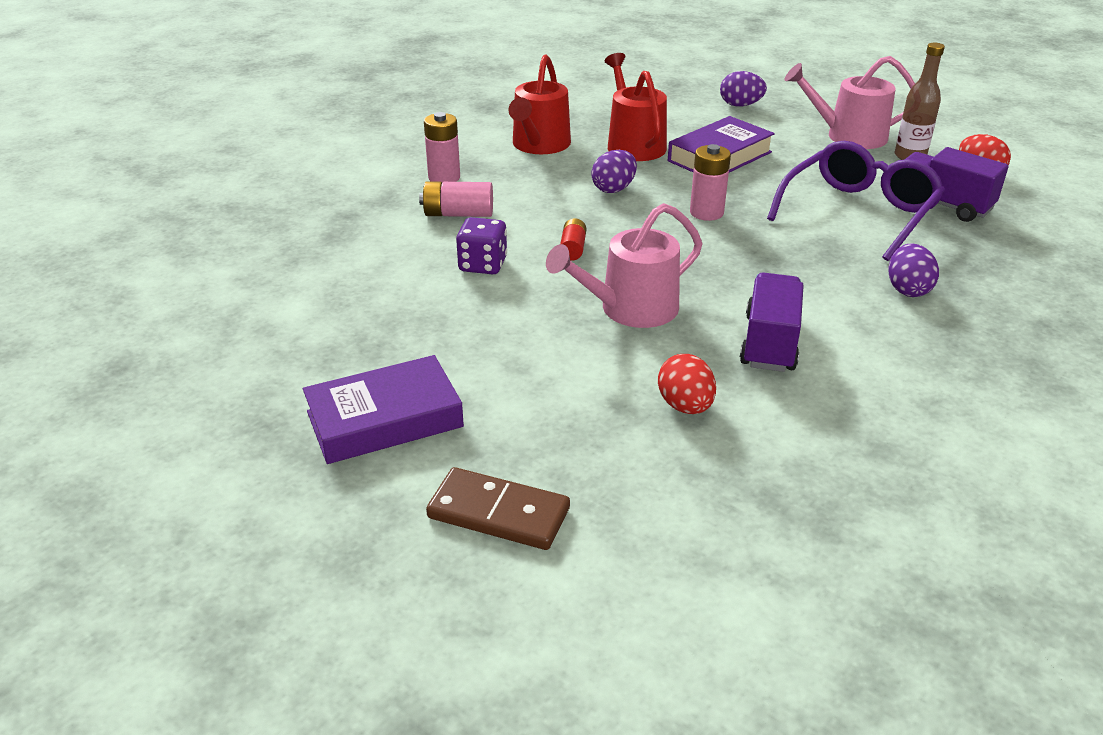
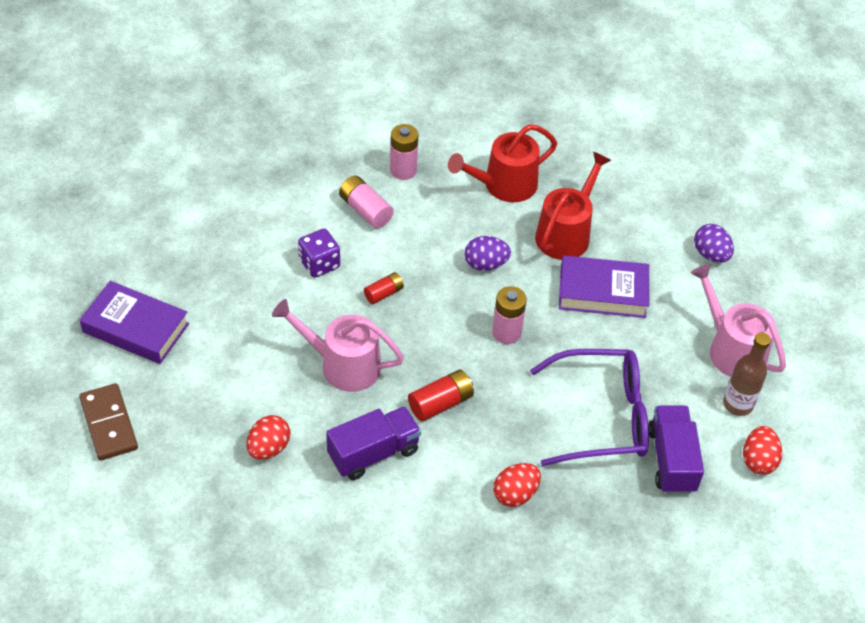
camera: 45 degrees right, 15 degrees up
(749, 279) = (440, 403): none -> red battery
(907, 289) = (515, 494): purple egg -> red egg

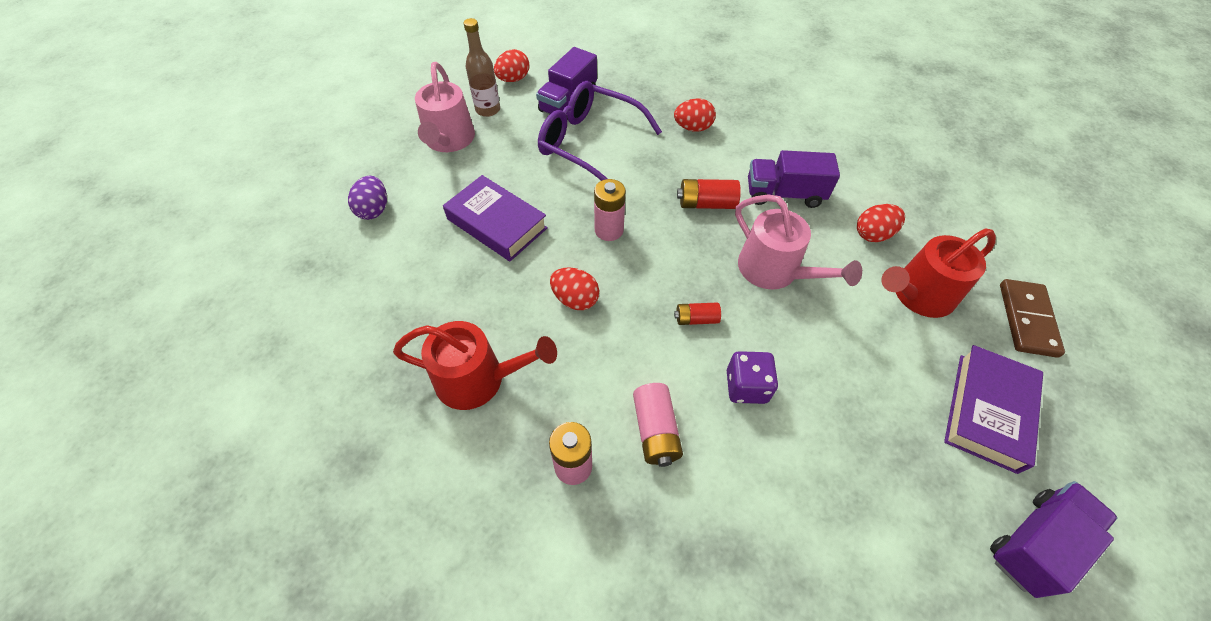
camera: 145 degrees left, 5 degrees up
(95, 258) = (1035, 543): none -> purple truck
(136, 328) = (987, 411): purple book -> purple book turned 60 degrees clockwise
(485, 264) = (575, 299): purple egg -> red egg
(566, 233) = (472, 291): red watering can -> red watering can (918, 295)

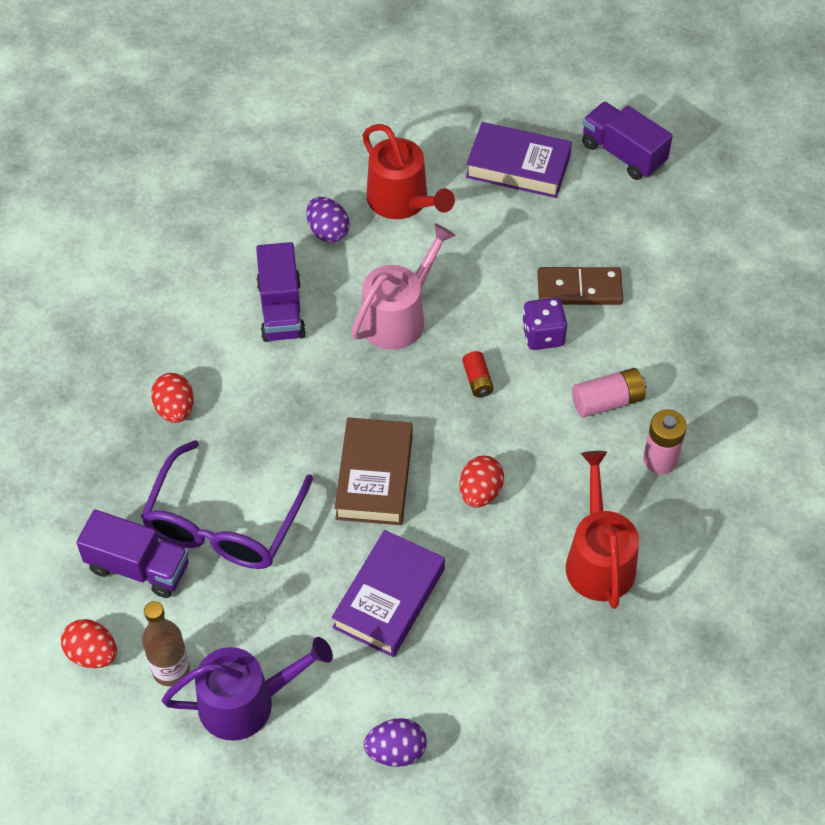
camera: 100 degrees left, 0 degrees up
(449, 140) = (246, 702): pink watering can -> purple watering can
(609, 230) = (374, 476): pink battery -> brown book
(706, 204) = (312, 384): red battery -> none
(873, 234) = (328, 231): red egg -> purple egg
(1027, 319) = (412, 125): brown domino -> brown domino (579, 289)

